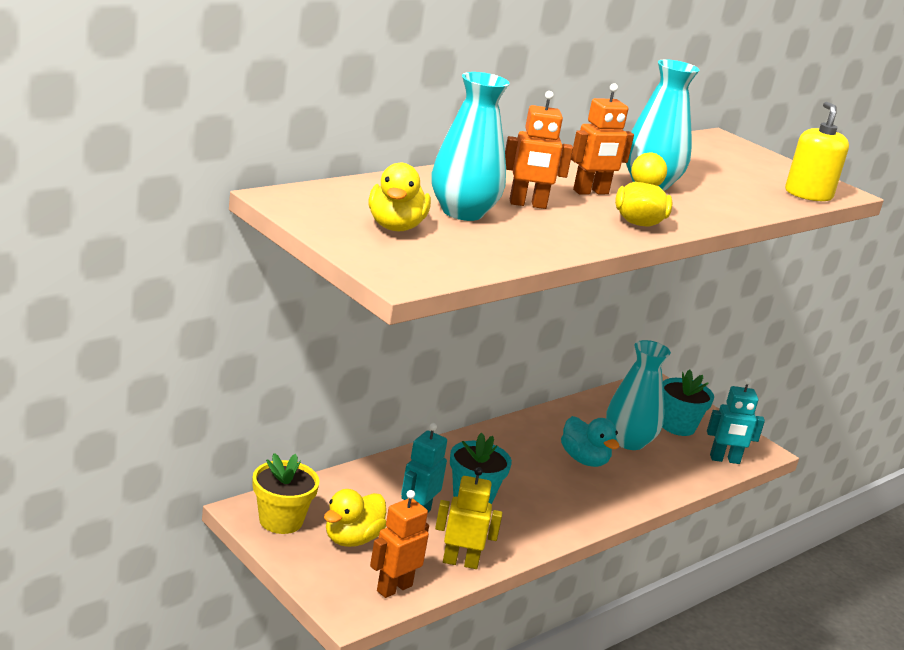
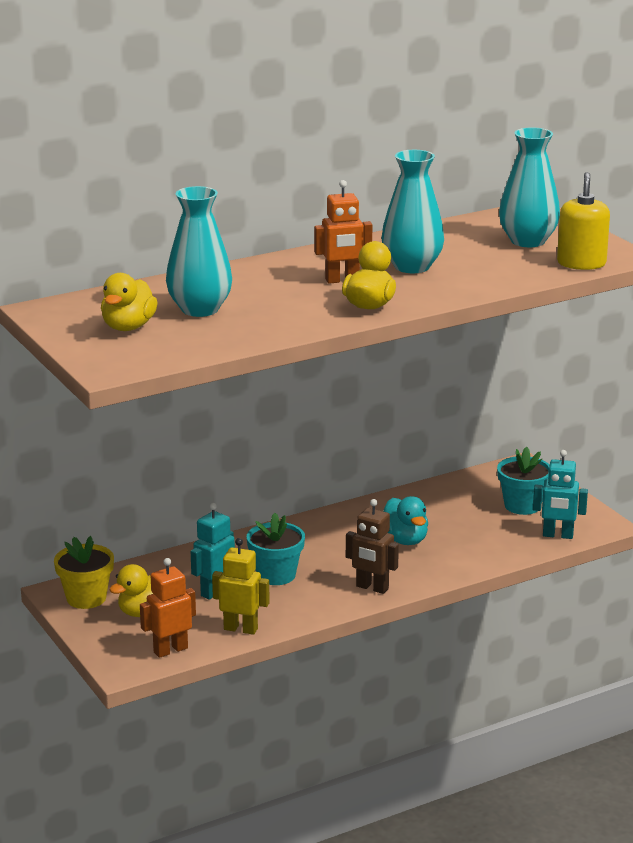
camera: 15 degrees right, 0 degrees up
(527, 204) = (269, 297): orange robot -> none
(575, 514) = (372, 588): none -> brown robot
(628, 441) = (461, 521): turquoise vase -> turquoise vase (528, 241)

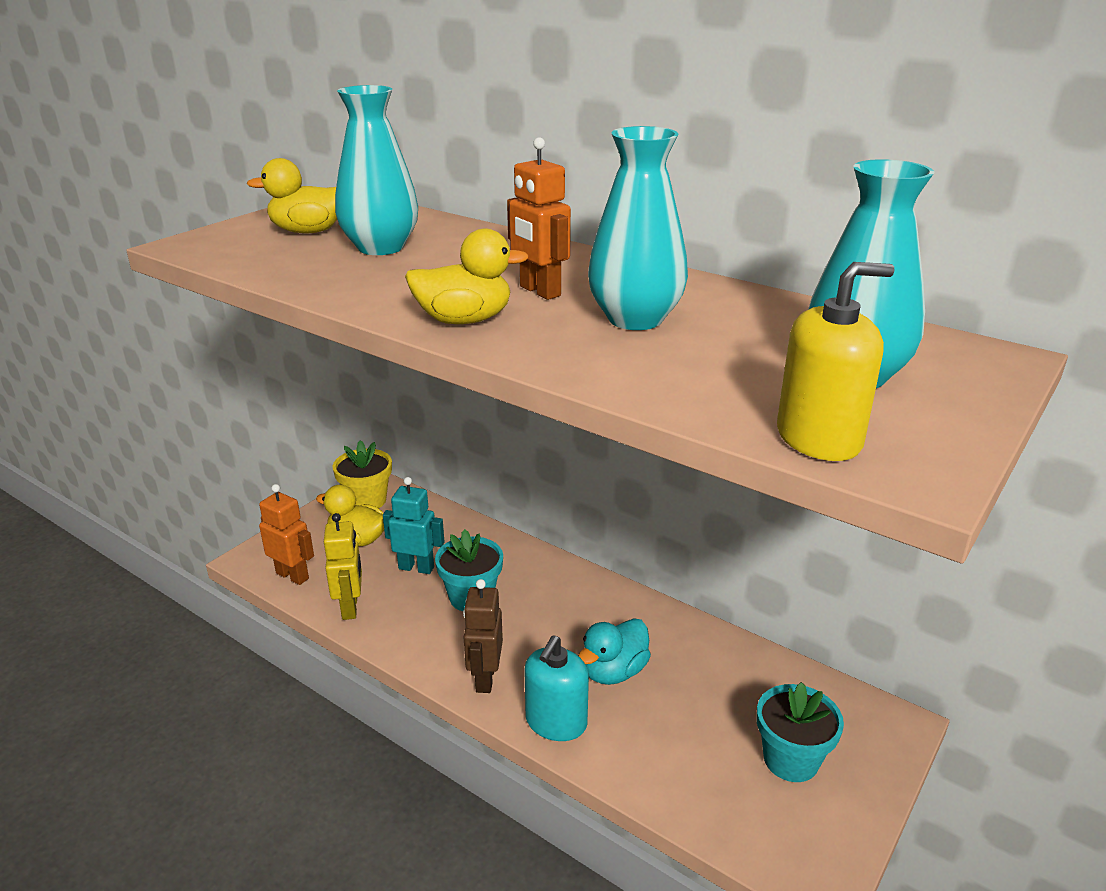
camera: 65 degrees right, 5 degrees up
(434, 571) = (556, 722): none -> turquoise soap dispenser
(558, 535) = (741, 827): turquoise robot -> none

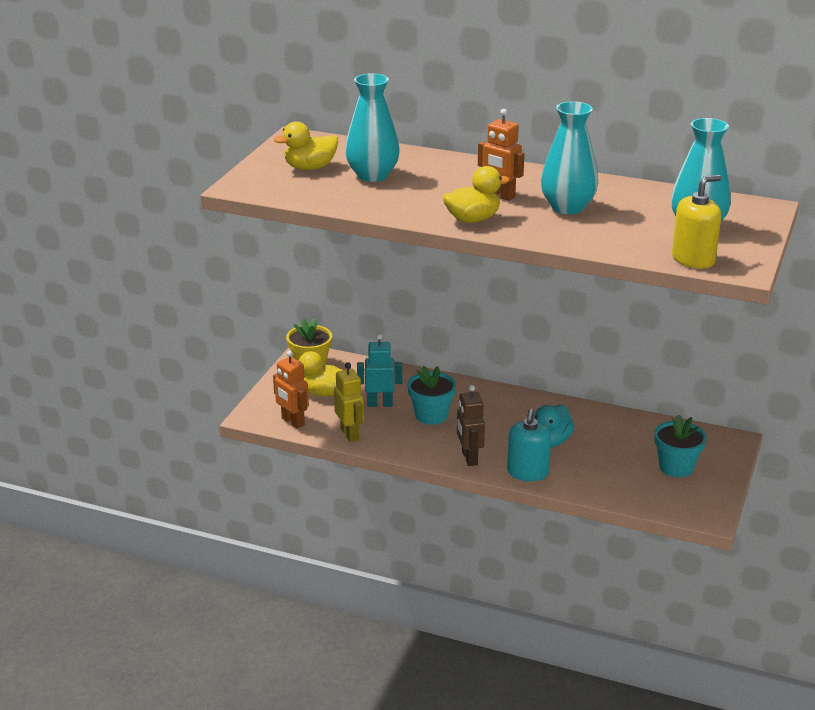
camera: 15 degrees left, 0 degrees up
(292, 576) = (292, 422): orange robot -> orange robot turned 150 degrees counterclockwise

